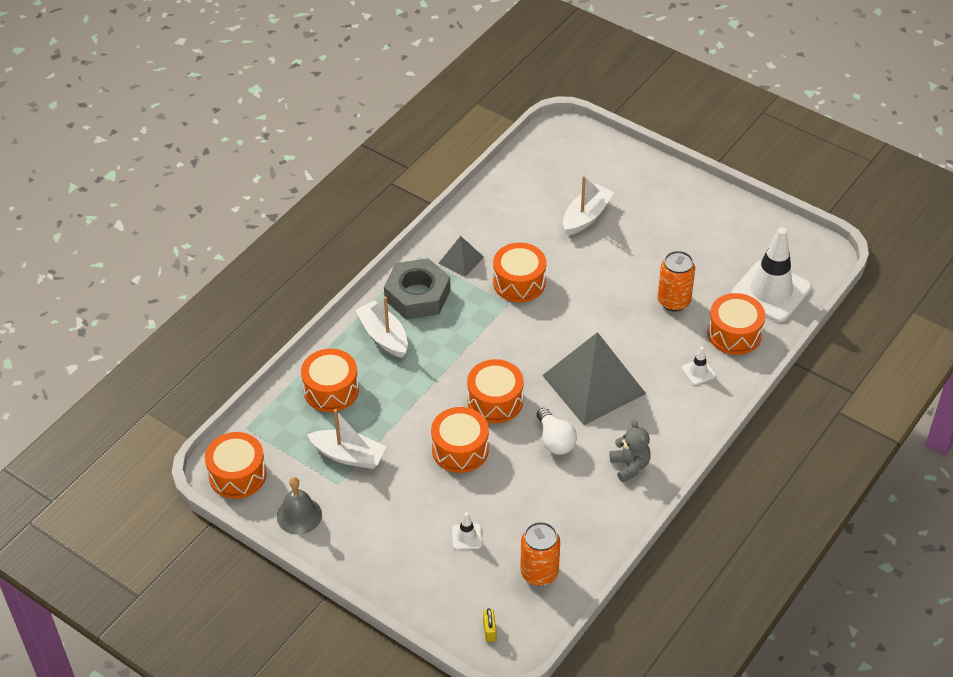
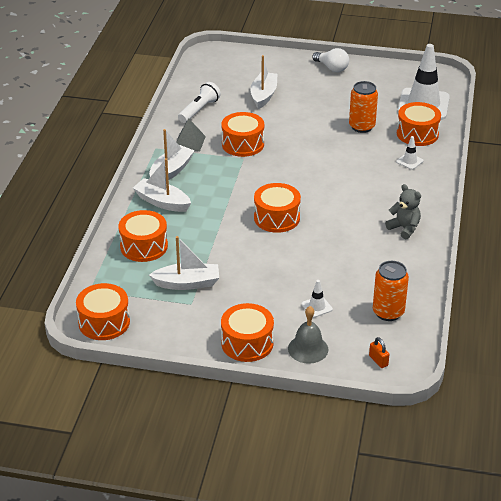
camera: 25 degrees left, 10 degrees down
(299, 515) = (174, 333): grey bell -> grey bell (308, 349)
(417, 295) = (171, 171): grey nut -> white boat
(460, 449) = (272, 254): orange drum -> orange drum (247, 343)
(489, 631) = (378, 360): yellow padlock -> orange padlock
(499, 215) = (199, 110): none -> white flashlight
(555, 440) = (338, 229): white light bulb -> white light bulb (332, 68)
(594, 384) = (341, 188): grey pyramid -> none

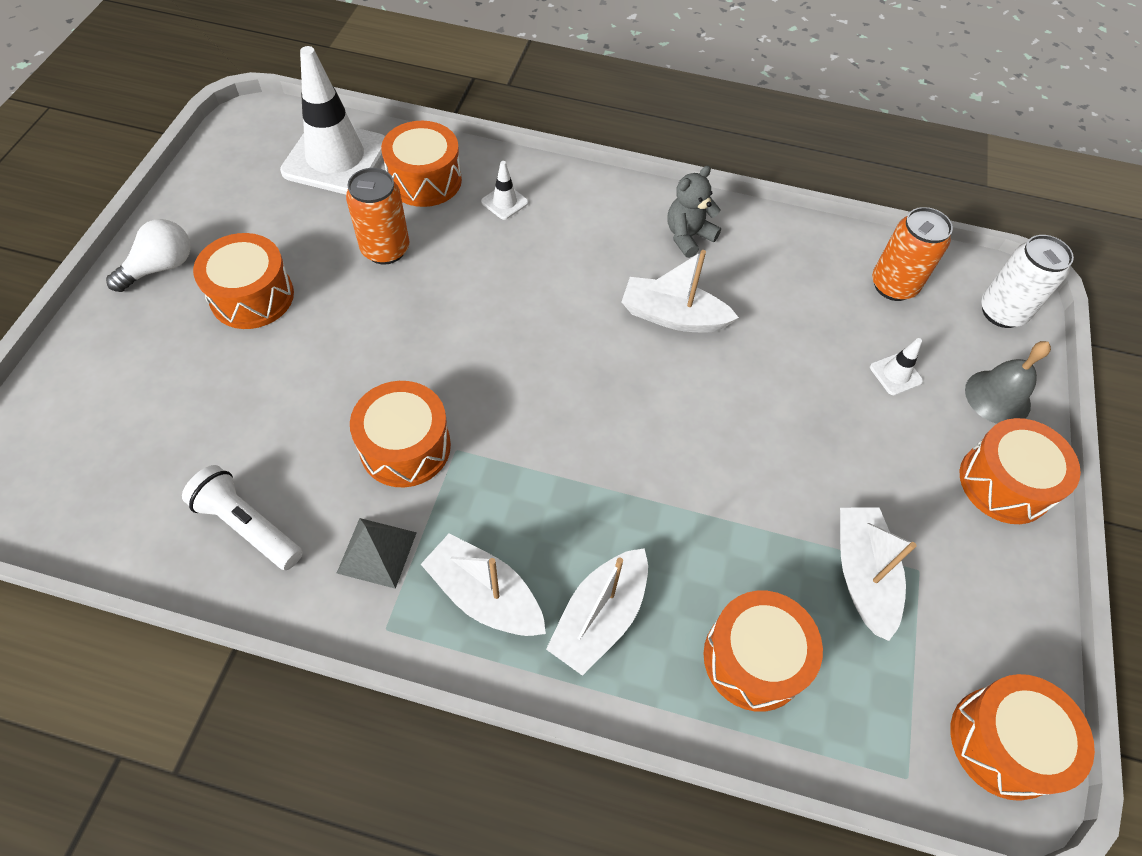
camera: 90 degrees left, 20 degrees up
(263, 95) = (226, 394): white boat -> white boat (673, 316)
(276, 218) = (658, 409): orange drum -> orange drum (252, 296)
(378, 360) = (1002, 312): orange padlock -> white can

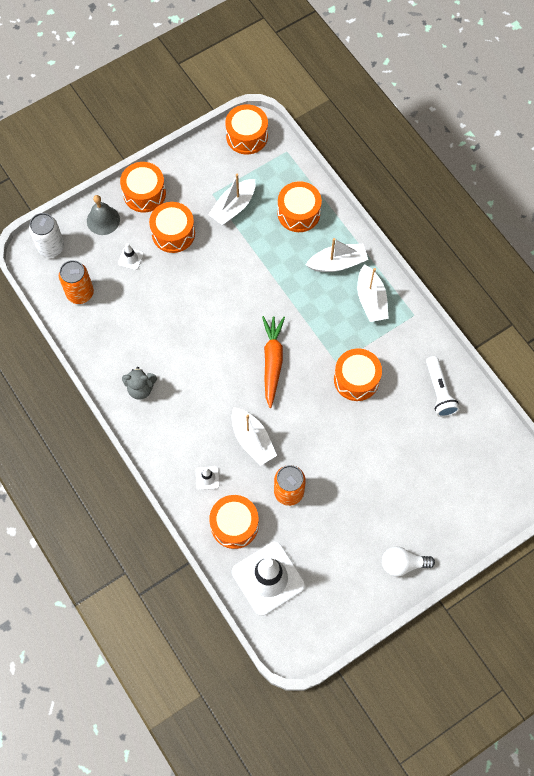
camera: 135 degrees left, 10 degrees up
(252, 296) = (370, 510): orange drum -> orange drum (173, 233)
(377, 552) = (398, 344): grey pyramid -> none
(555, 383) = (272, 361): none -> orange carrot
(673, 316) = (192, 353): white boat -> white boat (252, 440)

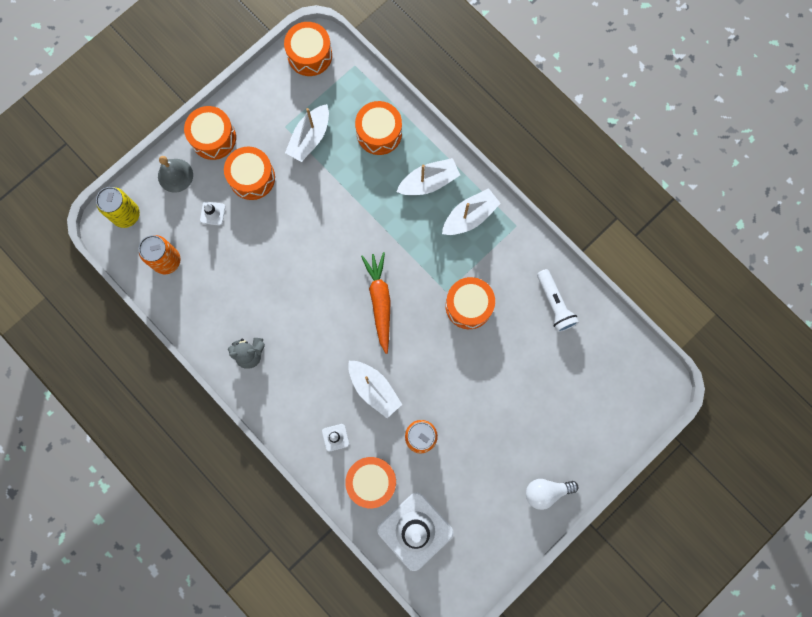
camera: 10 degrees left, 10 degrees up
(51, 247) = (126, 215): white can -> yellow can
(371, 300) = (469, 217): white boat -> white boat turned 105 degrees counterclockwise

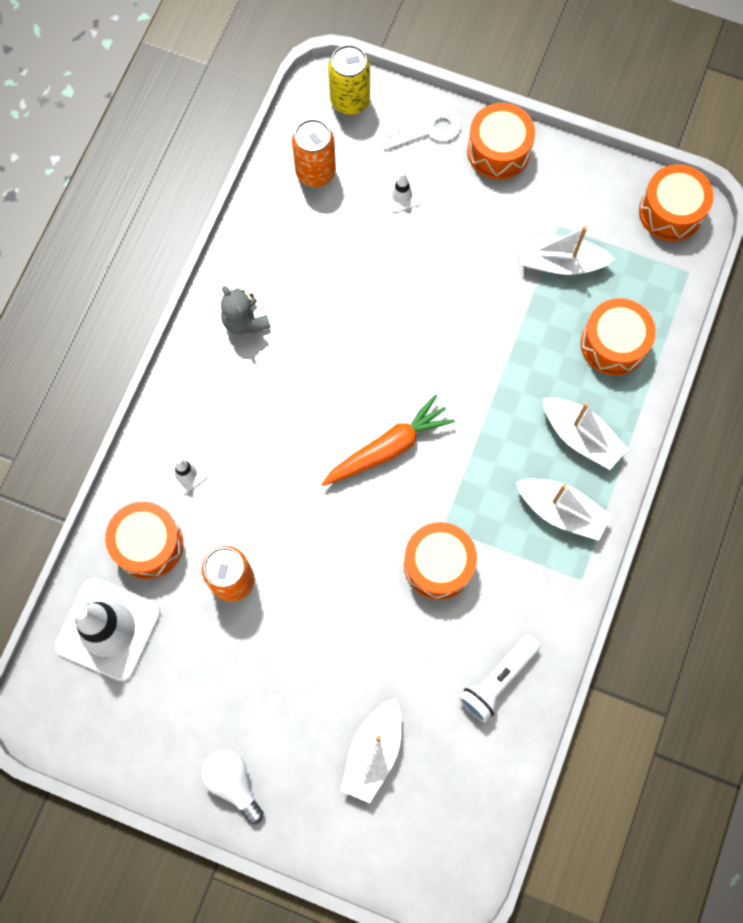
camera: 65 degrees right, 5 degrees down
(175, 175) = (428, 131): grey bell -> white key
(252, 178) = (471, 219): orange drum -> none
(374, 389) = (269, 493): white boat -> white boat (373, 752)

